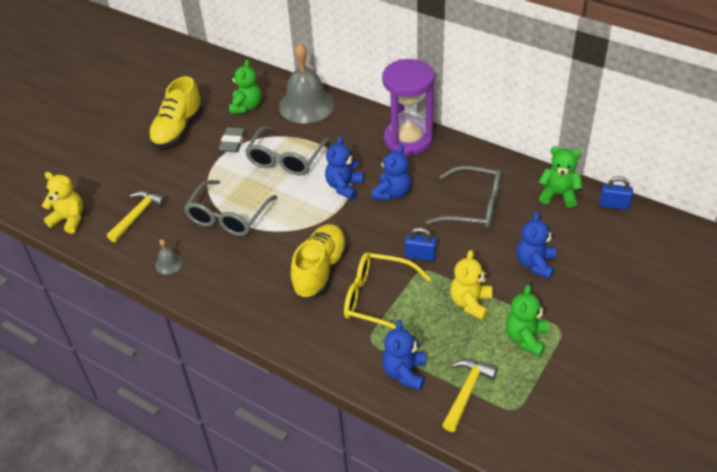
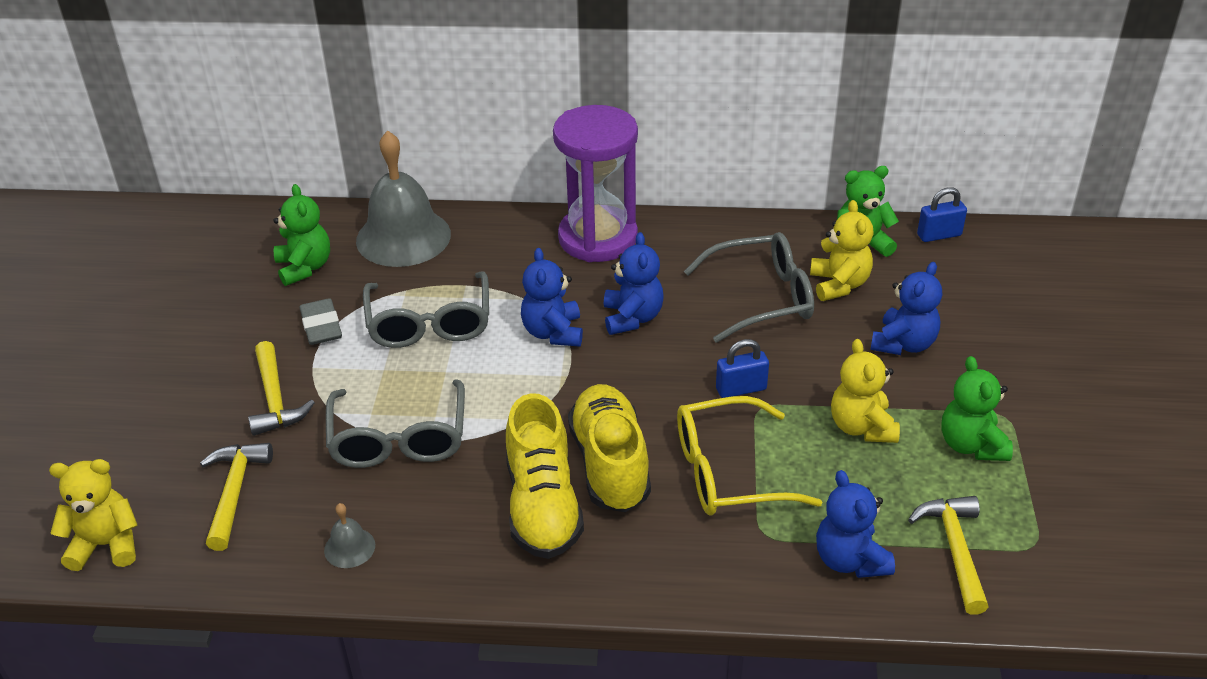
camera: 30 degrees left, 5 degrees down
(178, 129) = (209, 336): yellow shoe -> yellow shoe (543, 505)
(186, 174) = (275, 399): none -> yellow hammer
(525, 214) = (839, 284): none -> yellow teddy bear
(535, 264) = (903, 344): blue teddy bear -> blue teddy bear turned 135 degrees counterclockwise

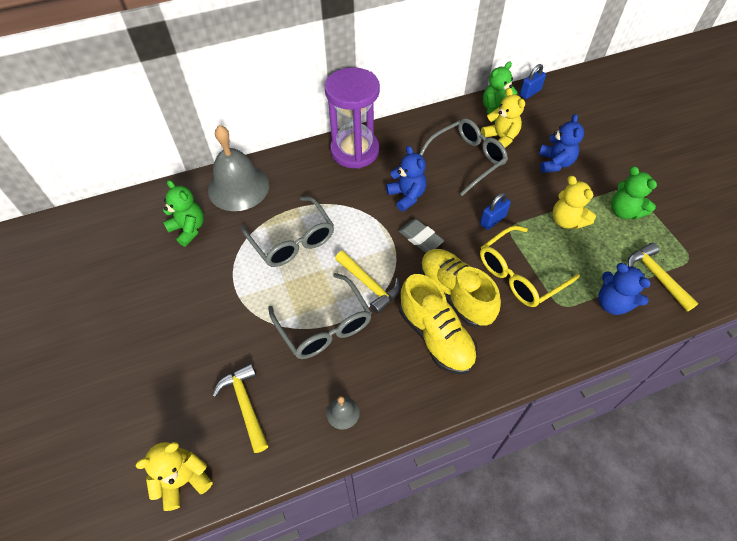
camera: 25 degrees left, 15 degrees up
(275, 399) = (229, 328): yellow hammer -> yellow hammer (369, 285)
(321, 326) = (226, 266): grey eraser -> grey eraser (420, 238)
(553, 332) = (369, 221): blue teddy bear -> none

